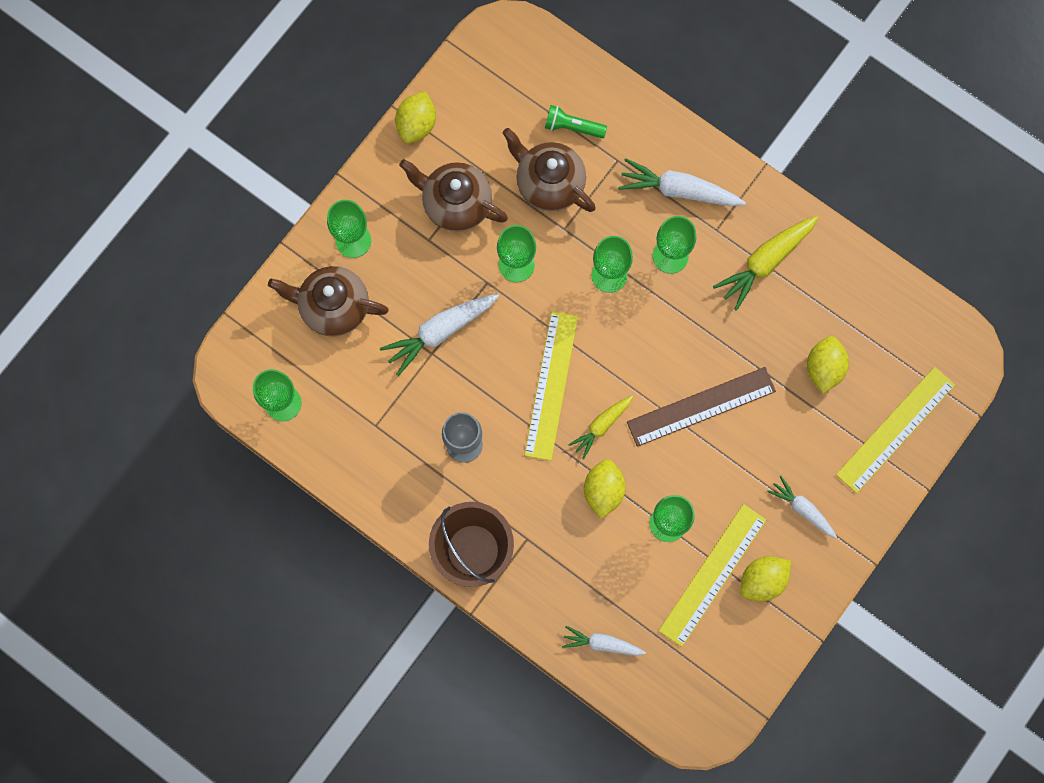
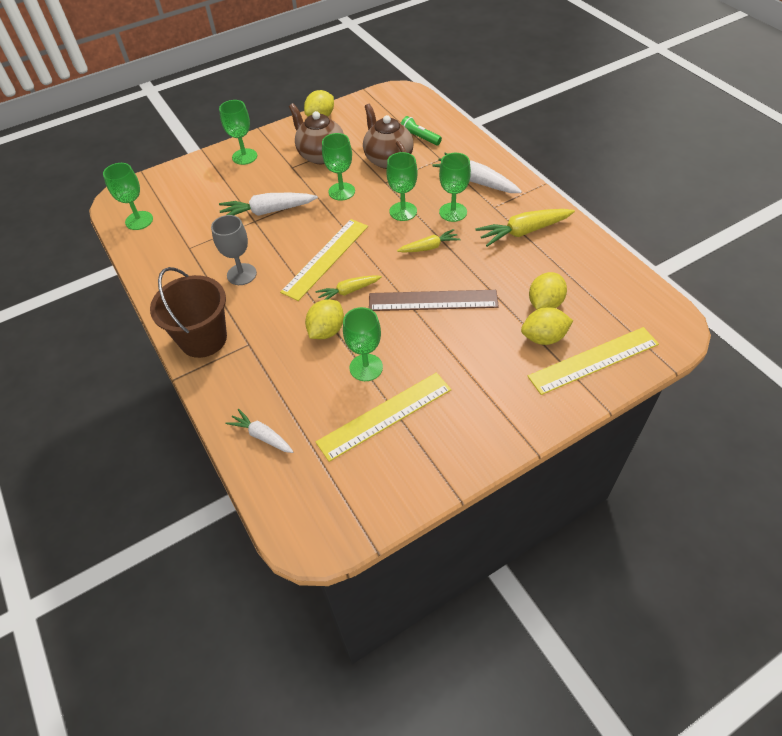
camera: 25 degrees right, 25 degrees down
(333, 307) = (208, 183): brown teapot -> none
(665, 325) = (429, 247): none -> yellow carrot
(762, 580) = (427, 434): yellow lemon -> yellow lemon (543, 337)
(802, 509) = (487, 392): white carrot -> none

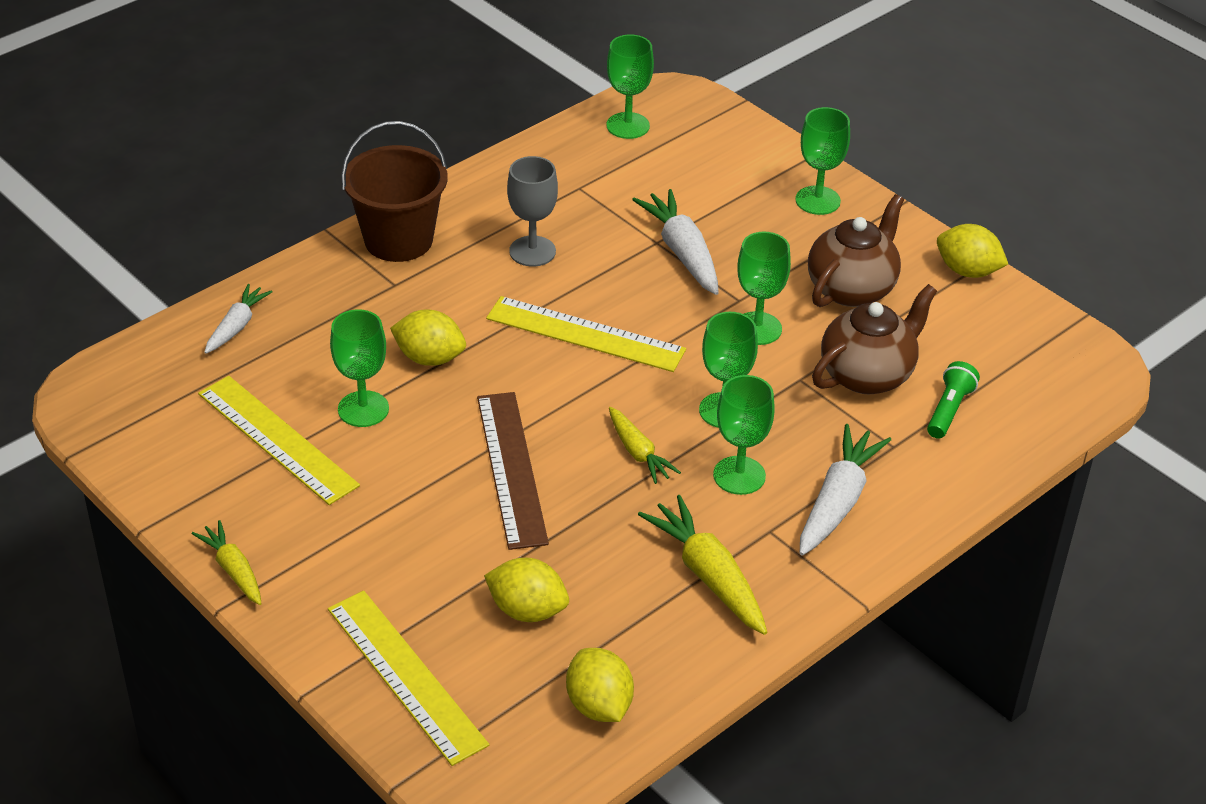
camera: 75 degrees right, 10 degrees down
(348, 291) = (515, 370): yellow carrot -> yellow carrot (233, 570)
(543, 337) = (448, 610): yellow lemon -> yellow lemon (599, 705)

